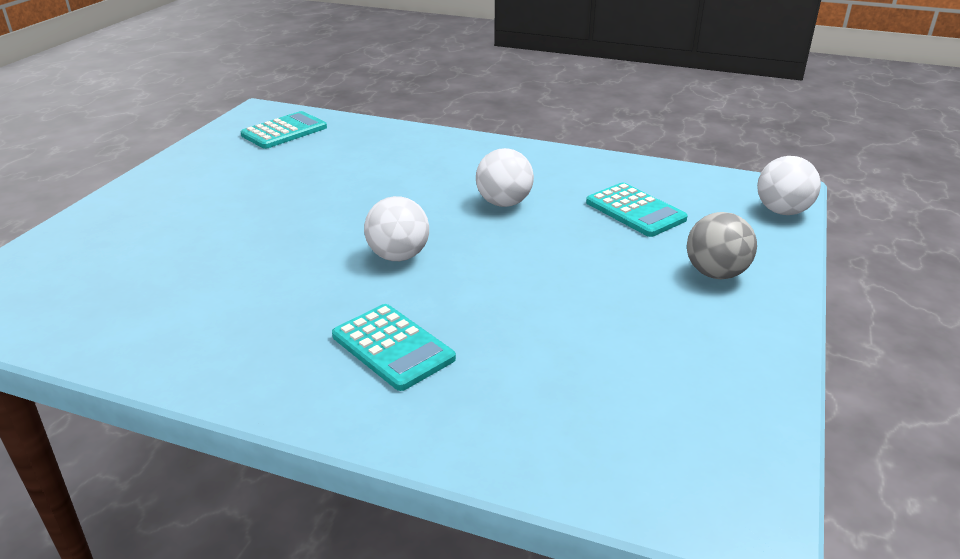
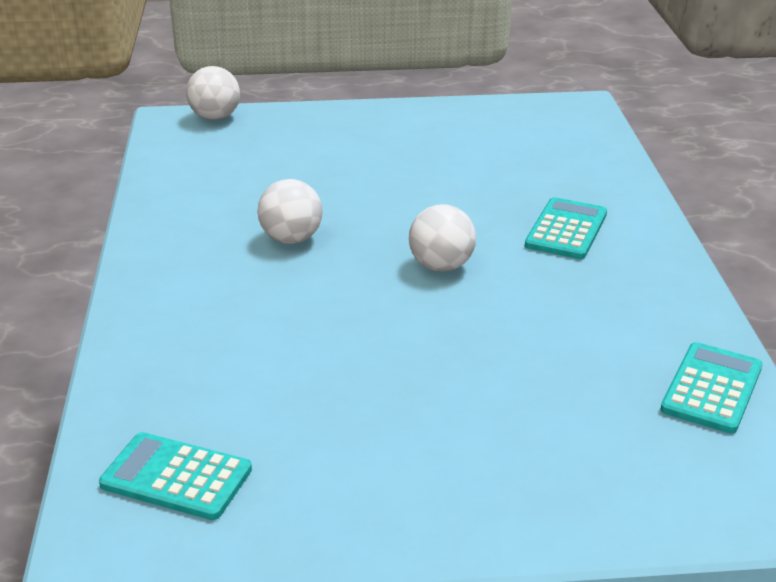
camera: 115 degrees left, 0 degrees up
(635, 211) = (259, 174): turquoise calculator -> turquoise calculator (712, 388)
(715, 273) = (344, 132): grey ball -> none

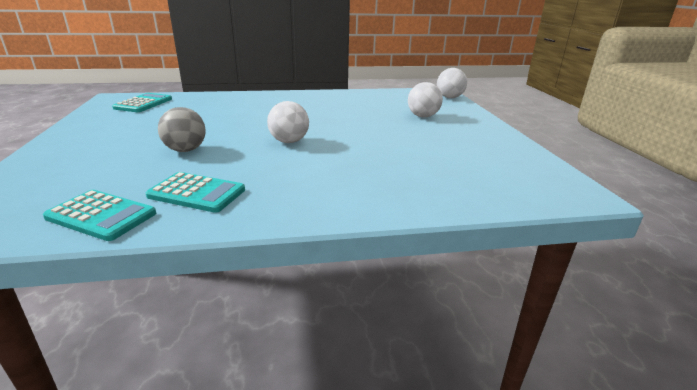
camera: 85 degrees right, 5 degrees down
(291, 239) = (320, 113): white ball -> white ball (423, 116)
(486, 360) = (185, 150): none -> grey ball
(566, 230) = (337, 177): turquoise calculator -> turquoise calculator (197, 193)

